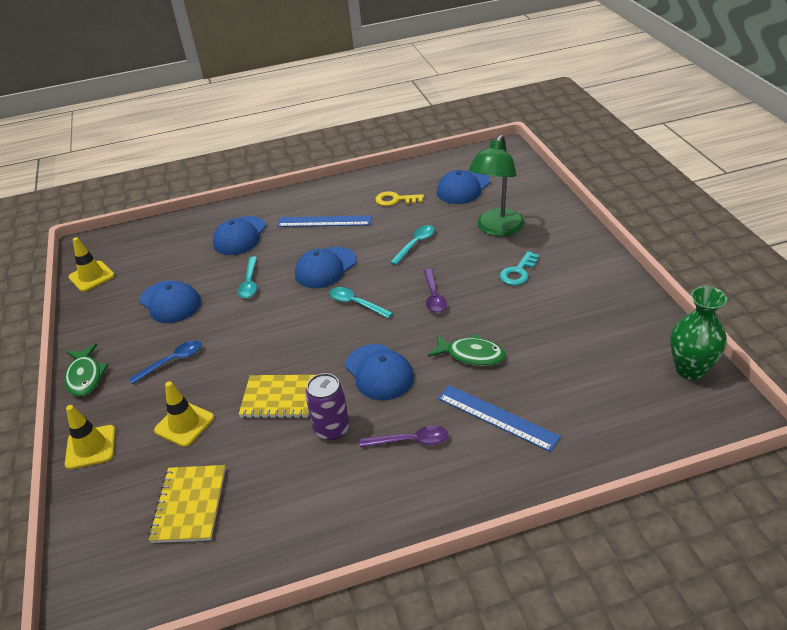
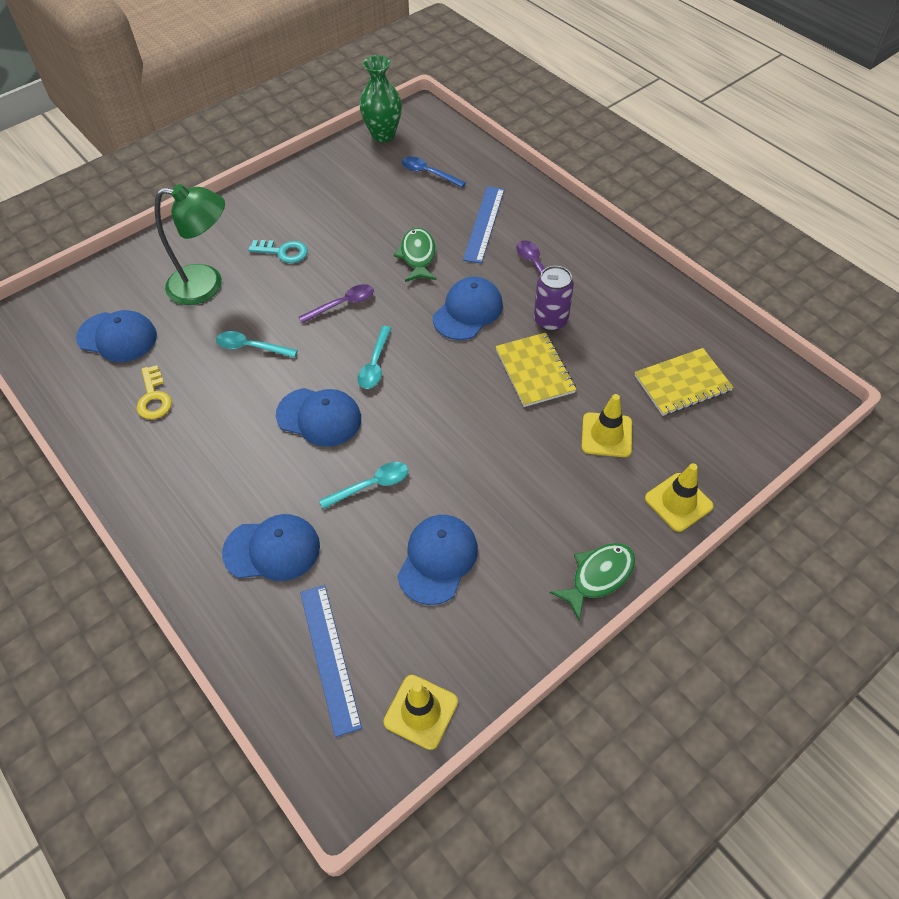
camera: 115 degrees left, 15 degrees up
(172, 361) = (533, 496): blue spoon -> blue spoon (428, 173)
(324, 221) = (217, 459): blue ruler -> blue ruler (329, 657)

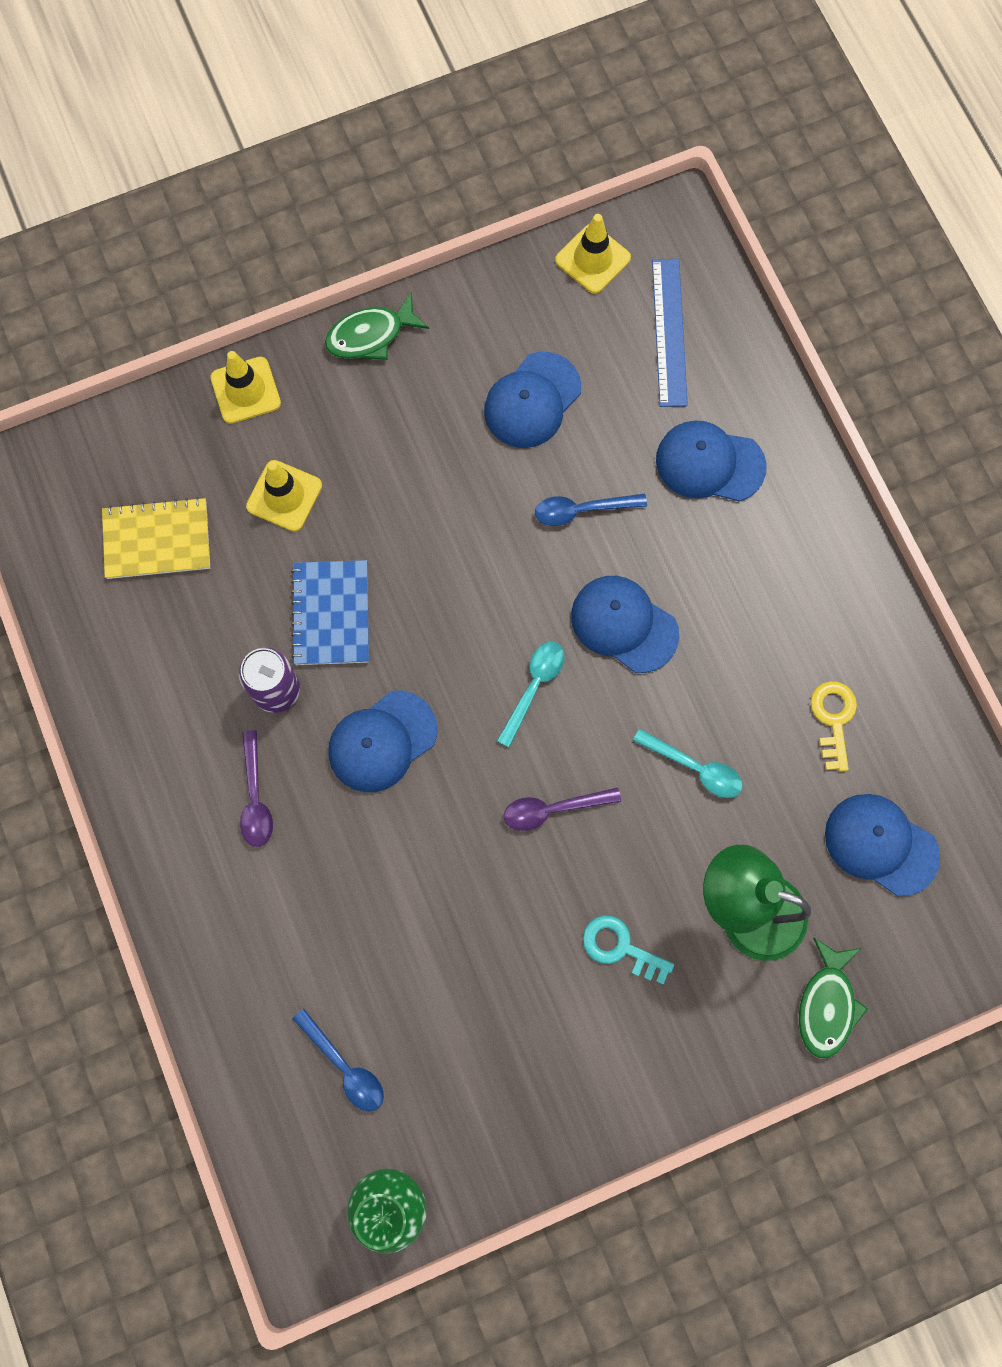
camera: 165 degrees left, 20 degrees up
(371, 485) = (582, 510): turquoise spoon -> blue spoon
(418, 256) = (419, 873): green fish -> green fish (827, 1004)
(484, 224) = (297, 912): blue ruler -> none
(535, 371) = (331, 614): yellow notebook -> blue notebook

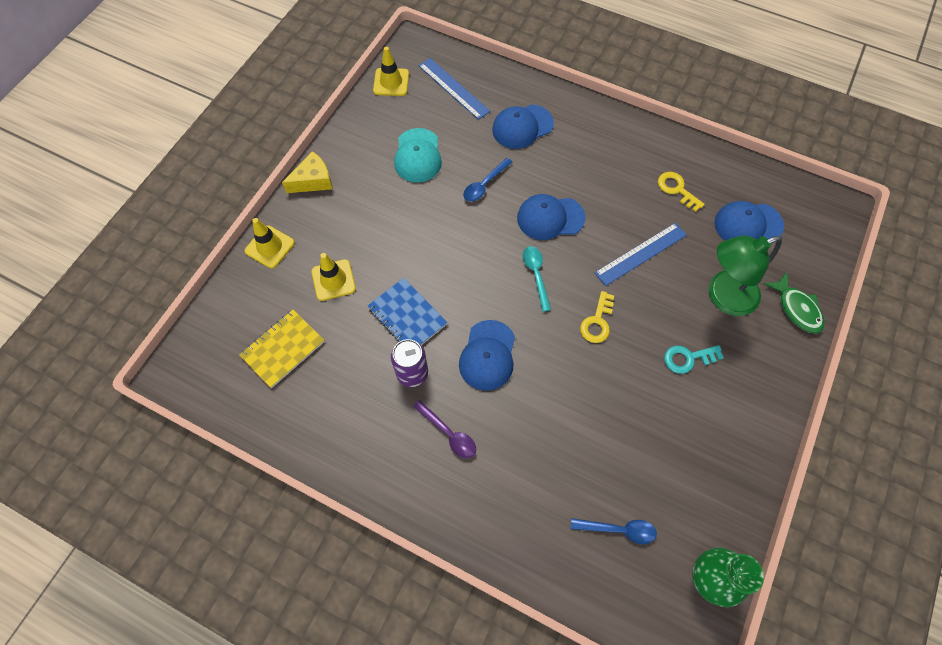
camera: 40 degrees left, 10 degrees down
(370, 335) = (313, 180): green fish -> yellow cheese
(532, 400) = (418, 156): blue cap -> turquoise cap
(553, 809) = (597, 321): purple spoon -> yellow key
(695, 767) = (641, 254): turquoise spoon -> blue ruler

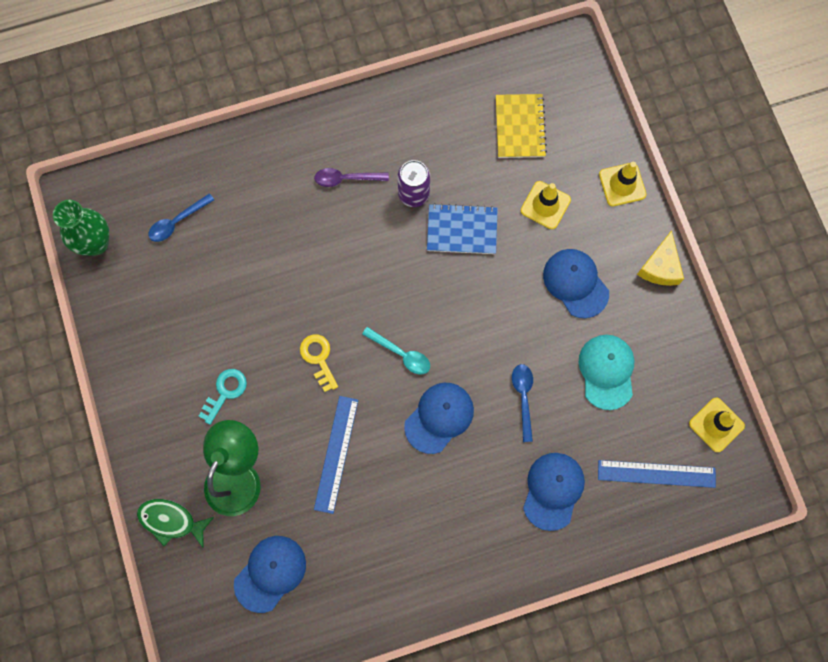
camera: 135 degrees right, 10 degrees up
(418, 156) = (606, 371): turquoise cap -> turquoise cap turned 45 degrees clockwise
(488, 355) = (374, 256): blue cap -> blue cap (575, 283)
(677, 189) = (359, 553): yellow key -> none

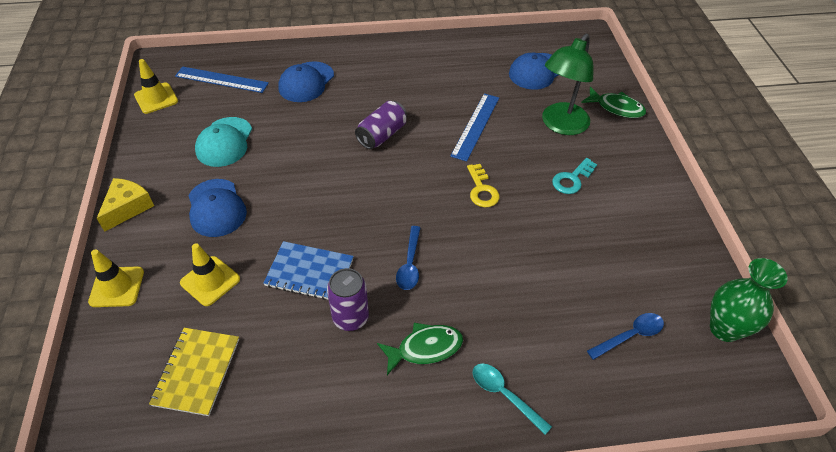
camera: 170 degrees left, 25 degrees down
(346, 179) = (425, 348): purple spoon -> green fish
(401, 354) = (403, 181): turquoise spoon -> turquoise spoon (504, 395)
(439, 417) = (382, 135): blue cap -> purple can
(523, 397) = (305, 136): blue spoon -> blue spoon (410, 264)

